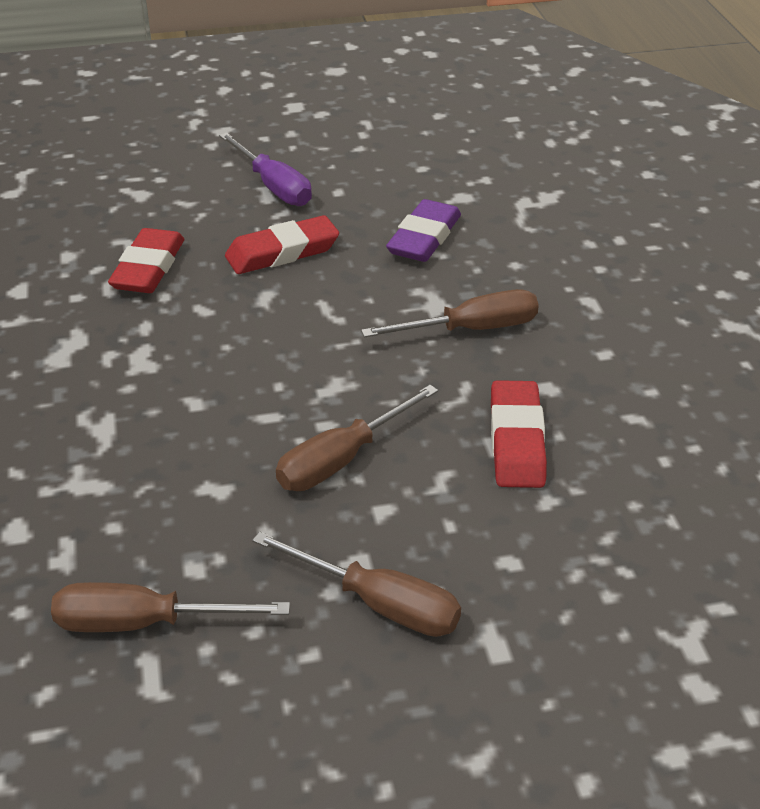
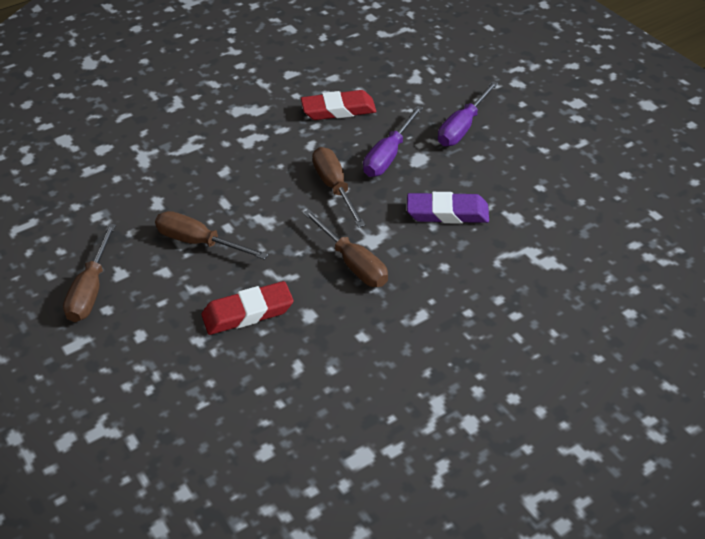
camera: 70 degrees right, 5 degrees up
(144, 623) = (54, 212): brown screwdriver -> brown screwdriver (335, 188)
(282, 252) = (388, 156): red eraser -> purple screwdriver

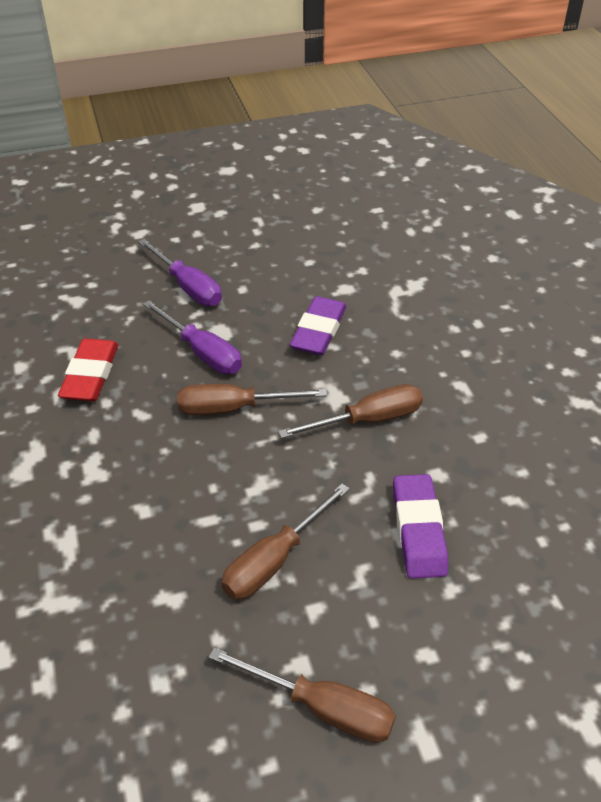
camera: 75 degrees left, 0 degrees up
(248, 312) = (418, 530): red eraser -> purple eraser

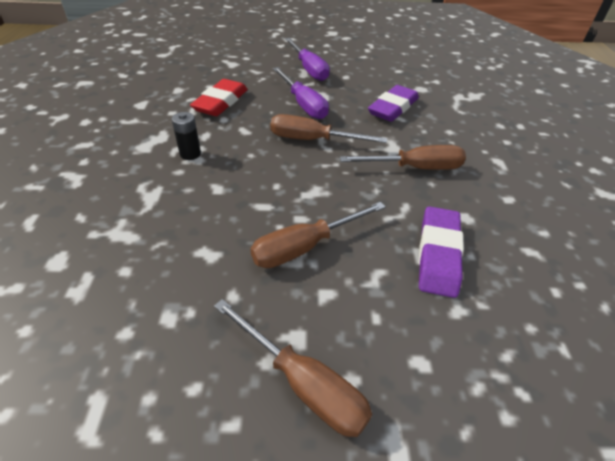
camera: 15 degrees right, 0 degrees up
(87, 469) = (190, 154): none -> black battery

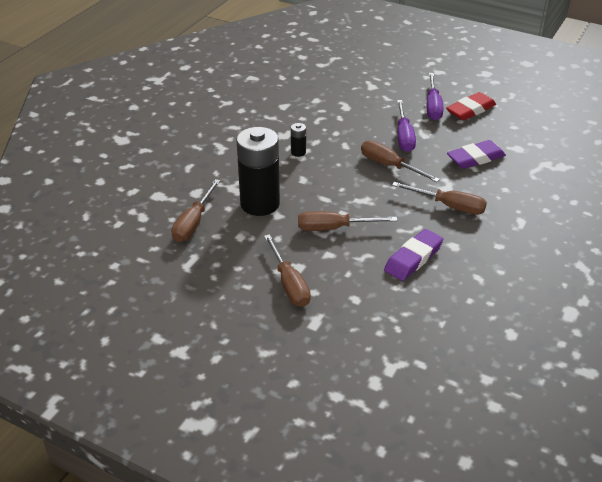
camera: 30 degrees right, 5 degrees down
(71, 323) = (193, 223): none -> brown screwdriver
(174, 246) = (260, 204): none -> black battery
(221, 102) = (342, 119): red eraser -> red eraser (470, 110)

